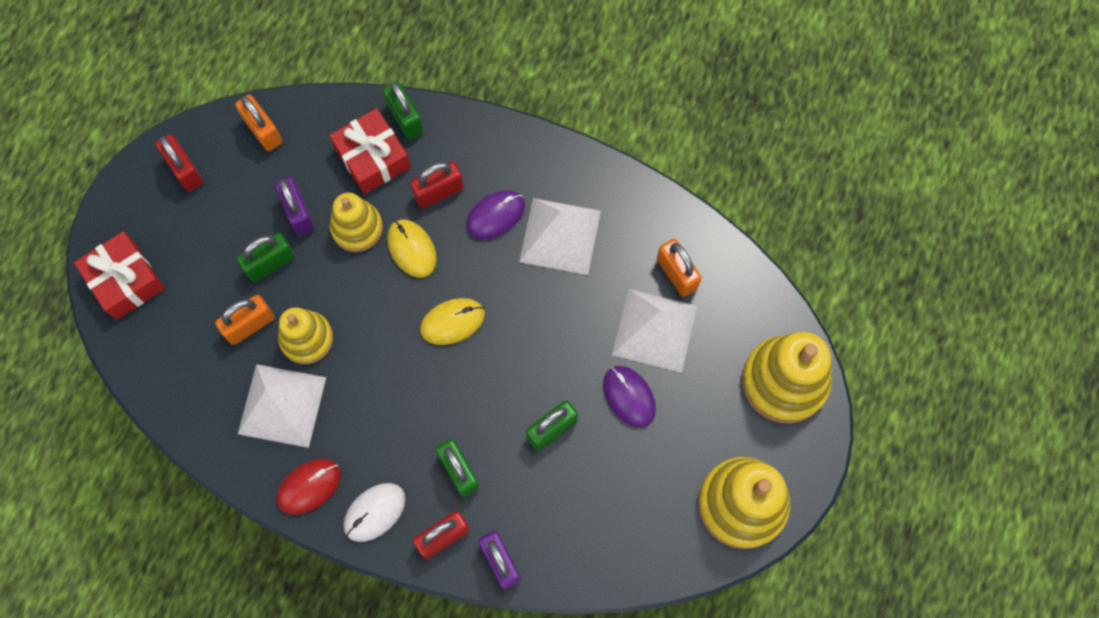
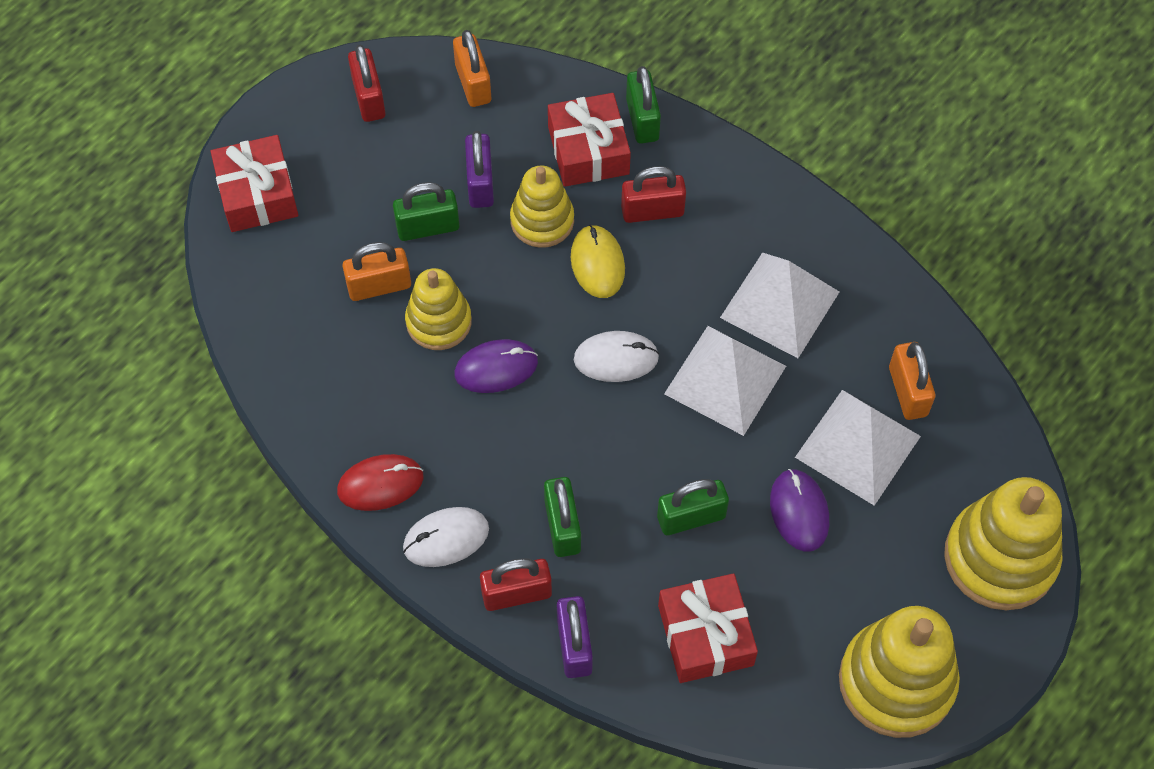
camera: 20 degrees right, 10 degrees down
(282, 405) = (383, 385): white pyramid -> white pyramid (725, 380)
(452, 322) = (616, 359): yellow mouse -> white mouse
(495, 215) = (710, 258): purple mouse -> purple mouse (496, 368)
(593, 518) = (705, 635): none -> red gift

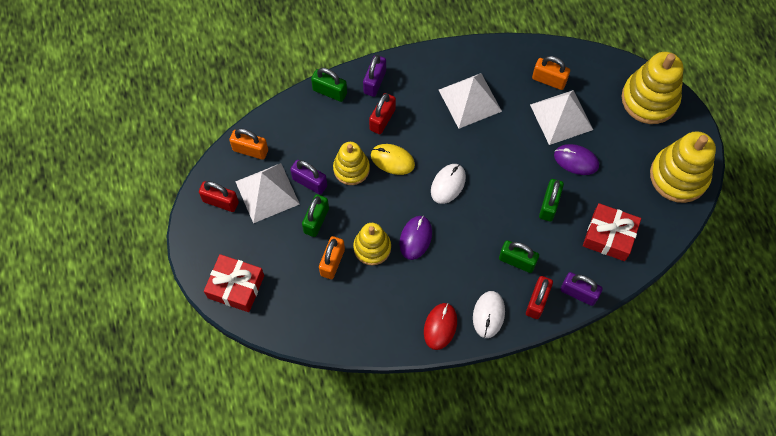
camera: 55 degrees left, 5 degrees up
(588, 150) = (328, 125): red gift -> none
(705, 165) = (374, 82): none -> purple padlock
(725, 380) = (491, 147): white pyramid -> white pyramid (267, 192)

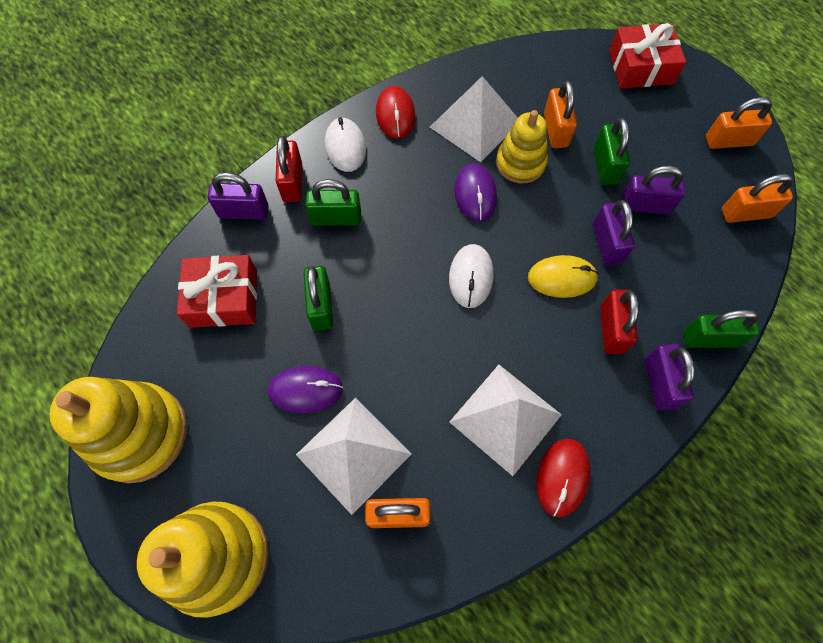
camera: 155 degrees right, 0 degrees up
(220, 202) = (728, 141): red padlock -> orange padlock
(267, 192) = (685, 173): white pyramid -> white pyramid (475, 124)
(351, 169) = (606, 244): yellow stacking toy -> purple padlock
(455, 62) = (562, 477): none -> red mouse

